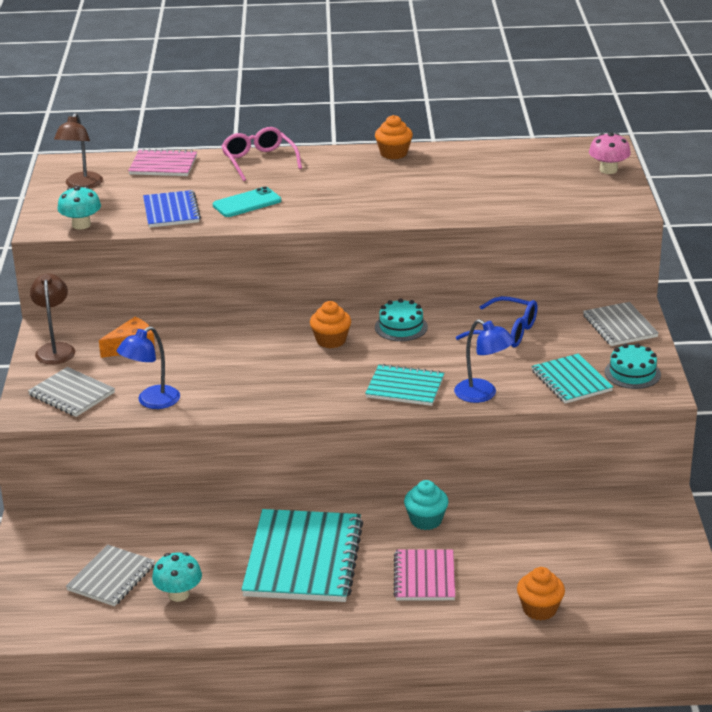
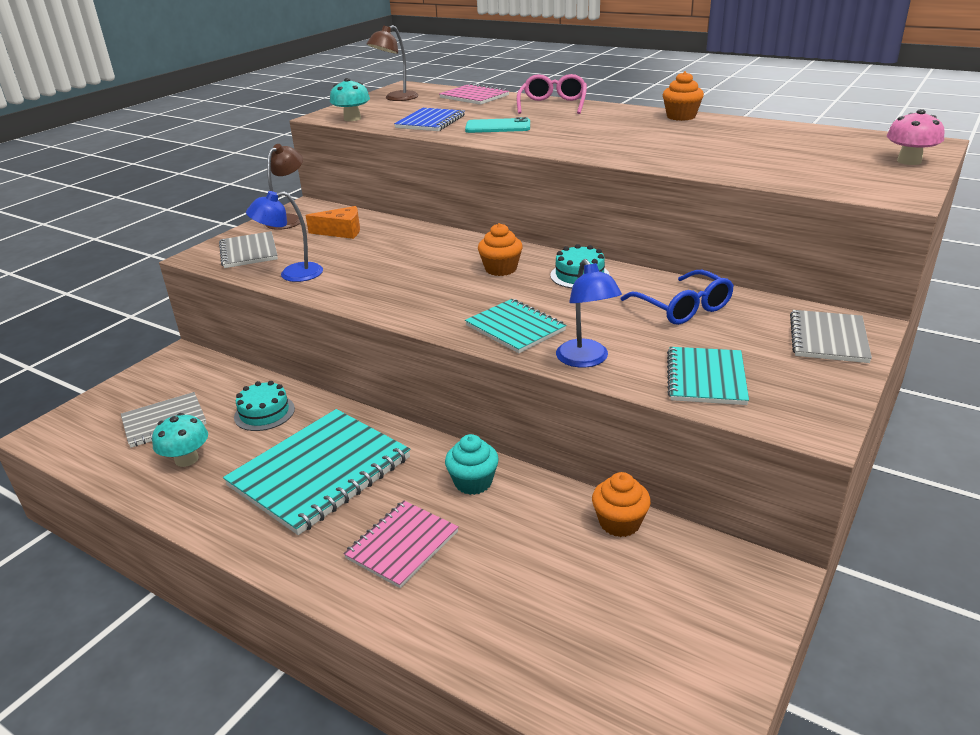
camera: 35 degrees right, 0 degrees up
(539, 609) = (479, 651): orange cupcake -> orange cupcake (619, 523)
(632, 373) = (795, 394): turquoise cake -> turquoise cake (264, 413)

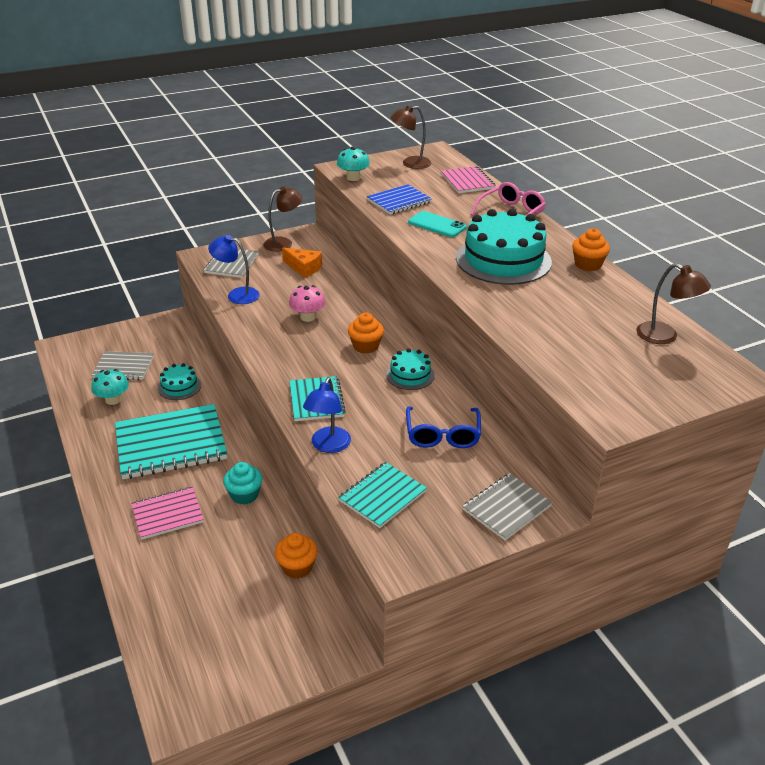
camera: 30 degrees right, 5 degrees up
(604, 132) = (503, 260): none -> turquoise cake
(828, 138) = (665, 336): none -> brown lamp
(909, 161) = (685, 389): pink mushroom -> pink mushroom (308, 317)

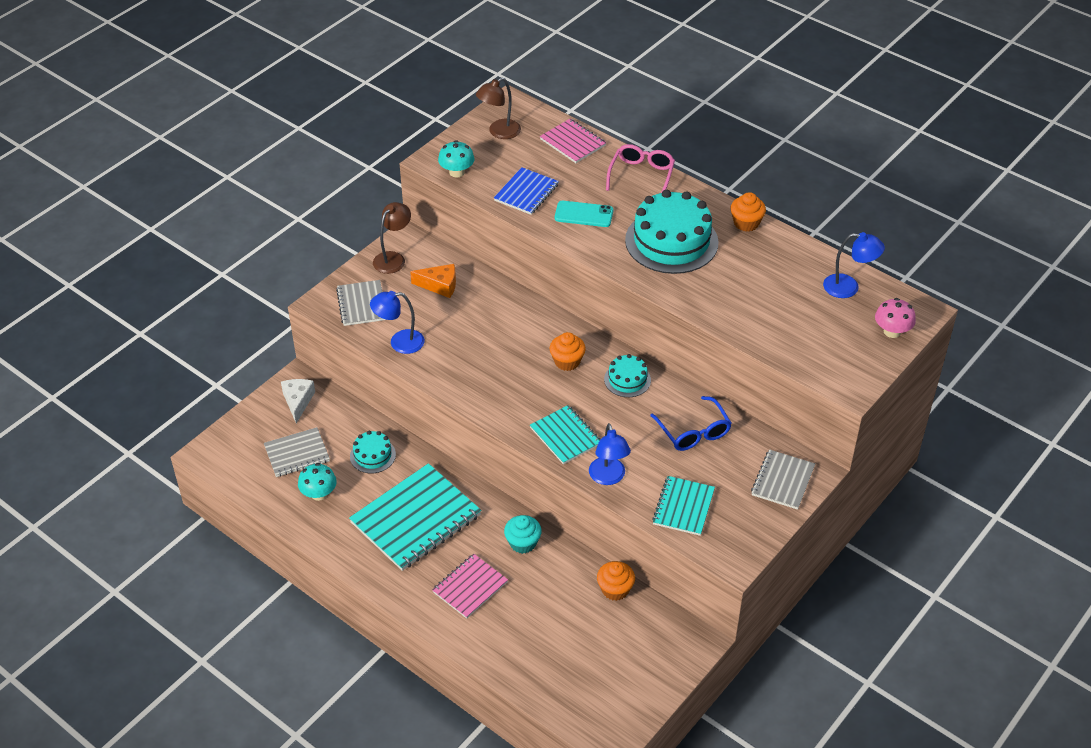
camera: 25 degrees left, 10 degrees up
(158, 334) = (298, 401): none -> white cheese
(308, 317) = (489, 346): pink mushroom -> pink mushroom (892, 331)
(665, 336) = (848, 287): brown lamp -> blue lamp

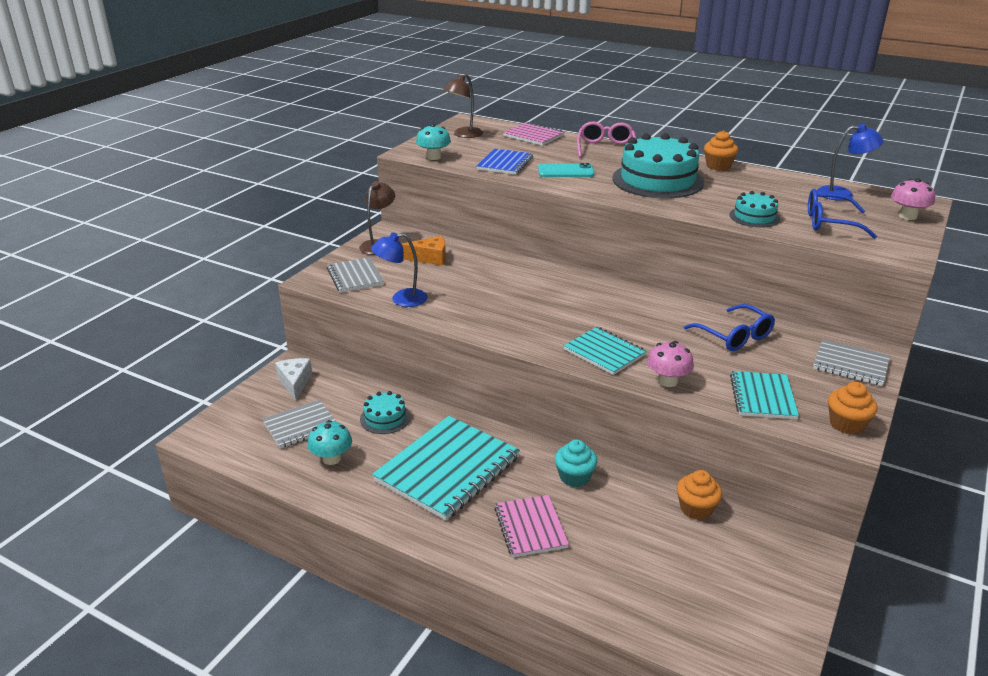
camera: 10 degrees left, 15 degrees down
(470, 587) = (530, 527): pink notebook -> pink notebook turned 45 degrees counterclockwise
(567, 361) = (578, 298): orange cupcake -> orange cupcake (846, 424)
(608, 477) = (667, 381): blue lamp -> pink mushroom
(627, 380) = (645, 305): turquoise cake -> turquoise cake (754, 217)
(783, 481) = (850, 364): grey notebook -> grey notebook turned 75 degrees counterclockwise
(808, 332) = (830, 223): none -> blue glasses

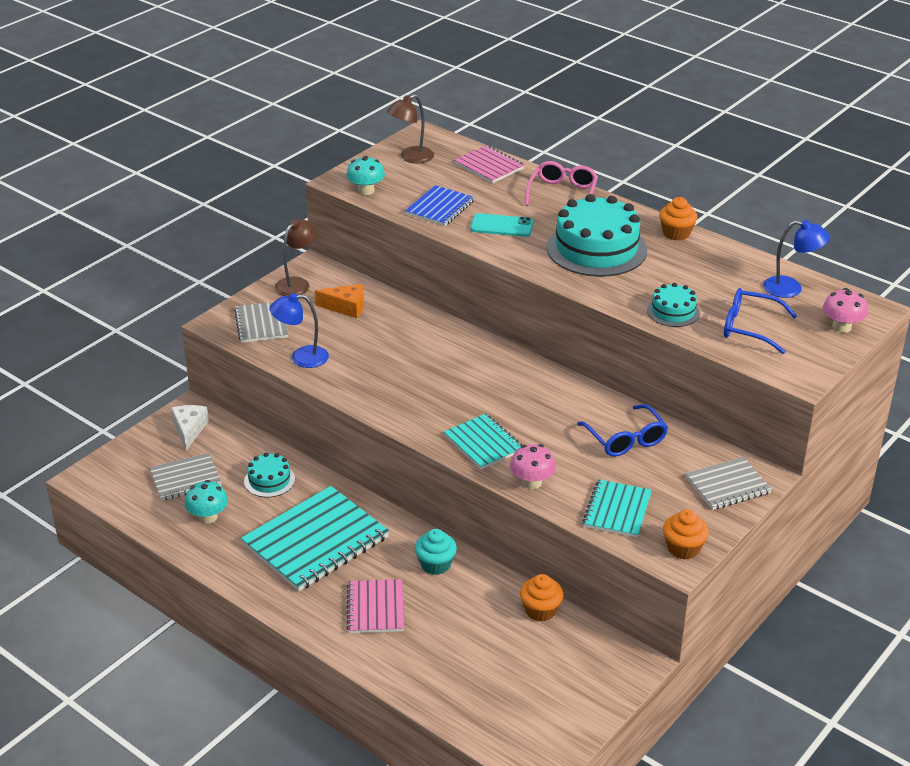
camera: 10 degrees right, 5 degrees up
(850, 364) = (727, 485): grey notebook -> grey notebook turned 60 degrees counterclockwise

